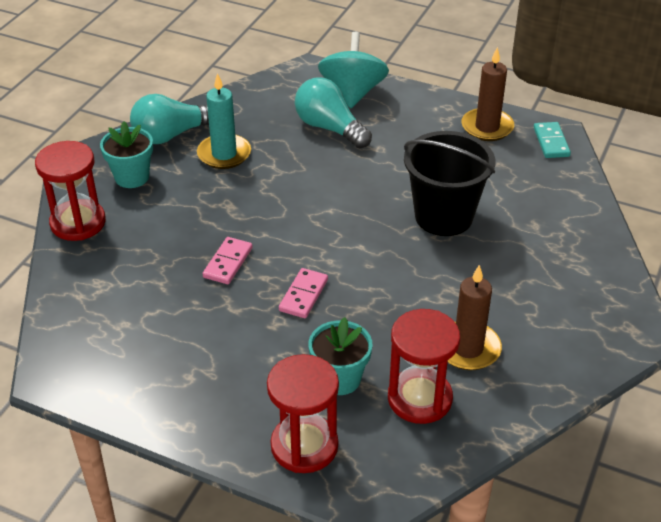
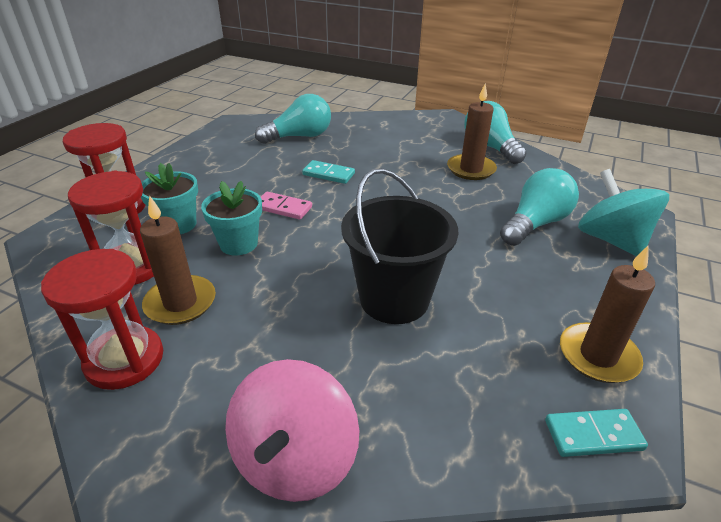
camera: 90 degrees right, 5 degrees down
(78, 223) = (376, 121): red hourglass -> red hourglass (124, 360)
(117, 295) = (299, 136): none -> turquoise light bulb
(132, 177) = (430, 135): turquoise flower pot -> turquoise flower pot (238, 244)
(224, 154) = (471, 169): turquoise candle -> brown candle
(228, 262) = (328, 174): pink domino -> turquoise domino
(352, 93) = (611, 240): turquoise spinning top -> turquoise spinning top turned 120 degrees counterclockwise
(601, 263) = (295, 459): none -> pink spinning top

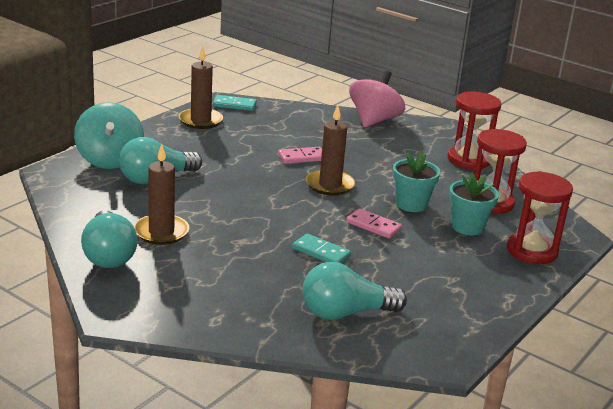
camera: 170 degrees left, 10 degrees down
(180, 303) = (445, 178): brown candle -> brown candle (330, 185)
(394, 299) = (302, 157): black bucket -> pink domino

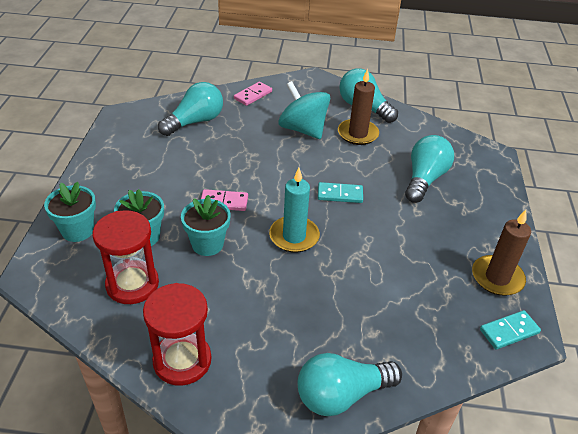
camera: 150 degrees right, 15 degrees up
(109, 160) = (480, 183): turquoise spinning top -> turquoise spinning top (303, 129)
(302, 157) = (351, 266): pink domino -> pink domino (253, 95)
(321, 252) = (243, 160): turquoise domino -> turquoise domino (340, 194)
(330, 185) = (294, 236): brown candle -> turquoise candle
(374, 121) = (341, 395): pink spinning top -> turquoise light bulb
(532, 251) = (77, 230): red hourglass -> turquoise flower pot

